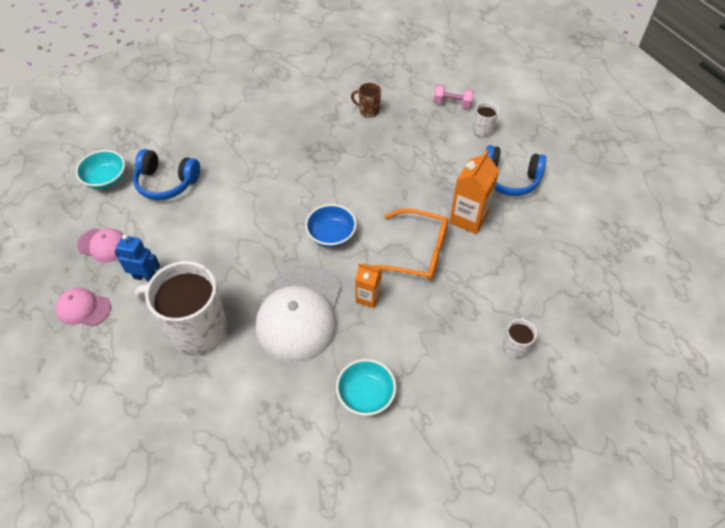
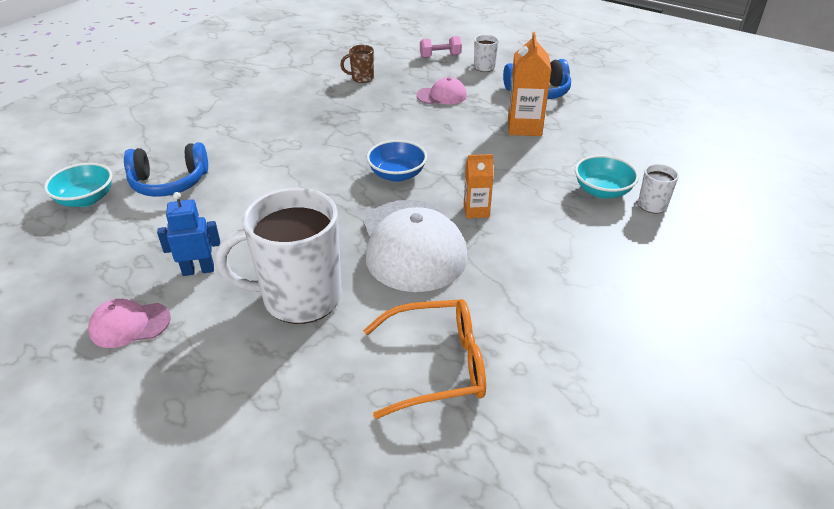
camera: 25 degrees left, 15 degrees down
(103, 245) = (120, 257): pink cap -> pink cap (442, 95)
(366, 395) = (541, 289): turquoise bowl -> turquoise bowl (602, 191)
(418, 252) = (497, 163): orange glasses -> orange glasses (439, 365)

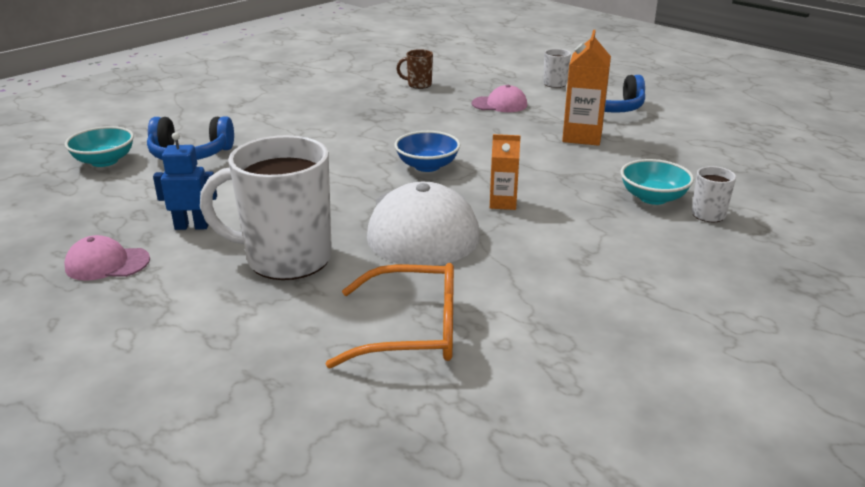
camera: 10 degrees right, 10 degrees down
(440, 56) = (509, 72): pink dumbbell -> none

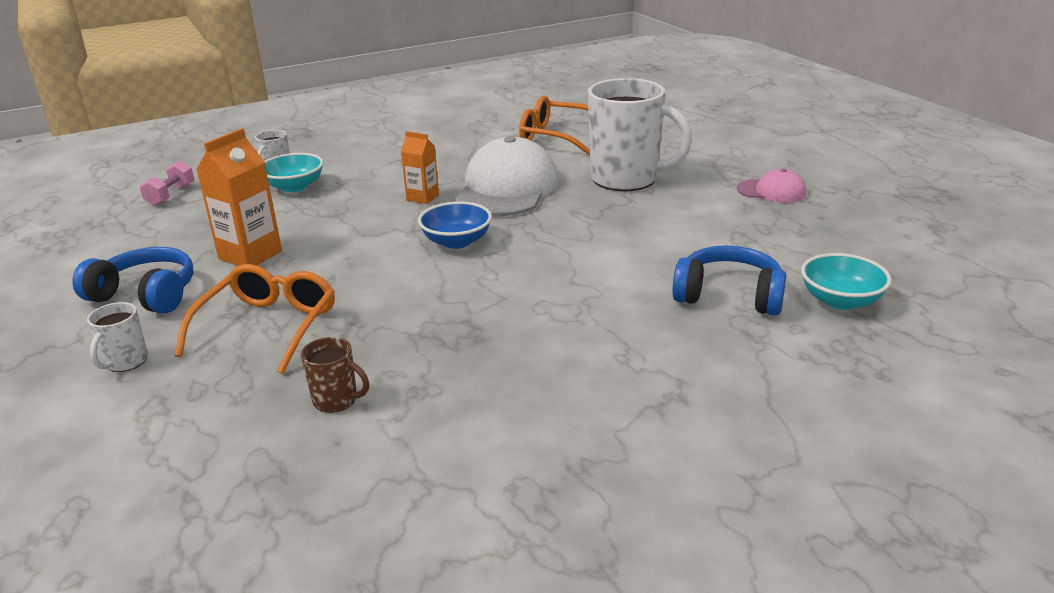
camera: 160 degrees left, 0 degrees up
(192, 226) = (707, 211): blue robot -> none
(499, 104) = (269, 326): pink cap -> orange glasses
(754, 173) = (171, 195): none -> pink dumbbell

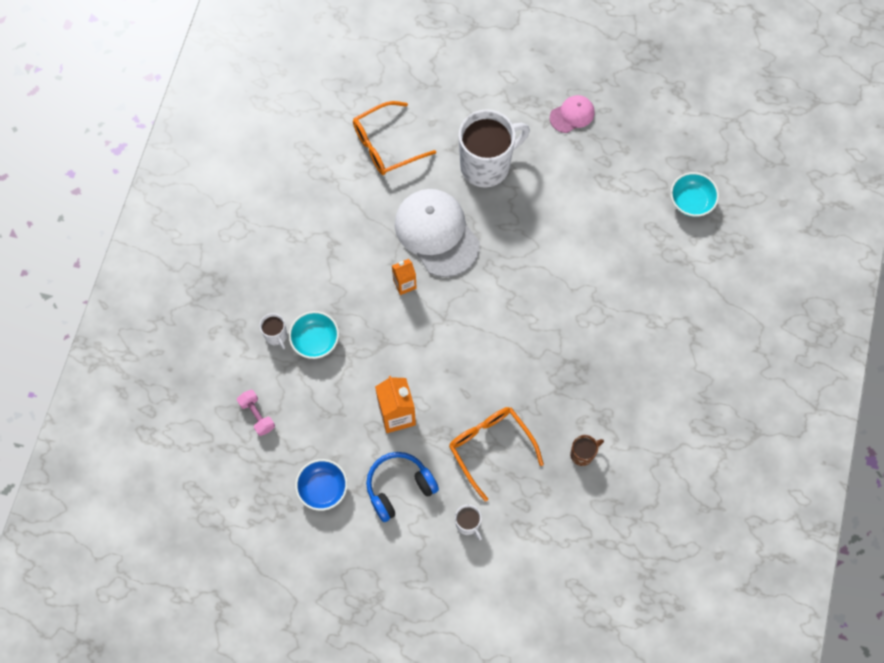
camera: 50 degrees left, 40 degrees up
(456, 241) = (480, 307): blue bowl -> blue bowl (323, 488)
(729, 296) = (646, 239): blue headphones -> none

